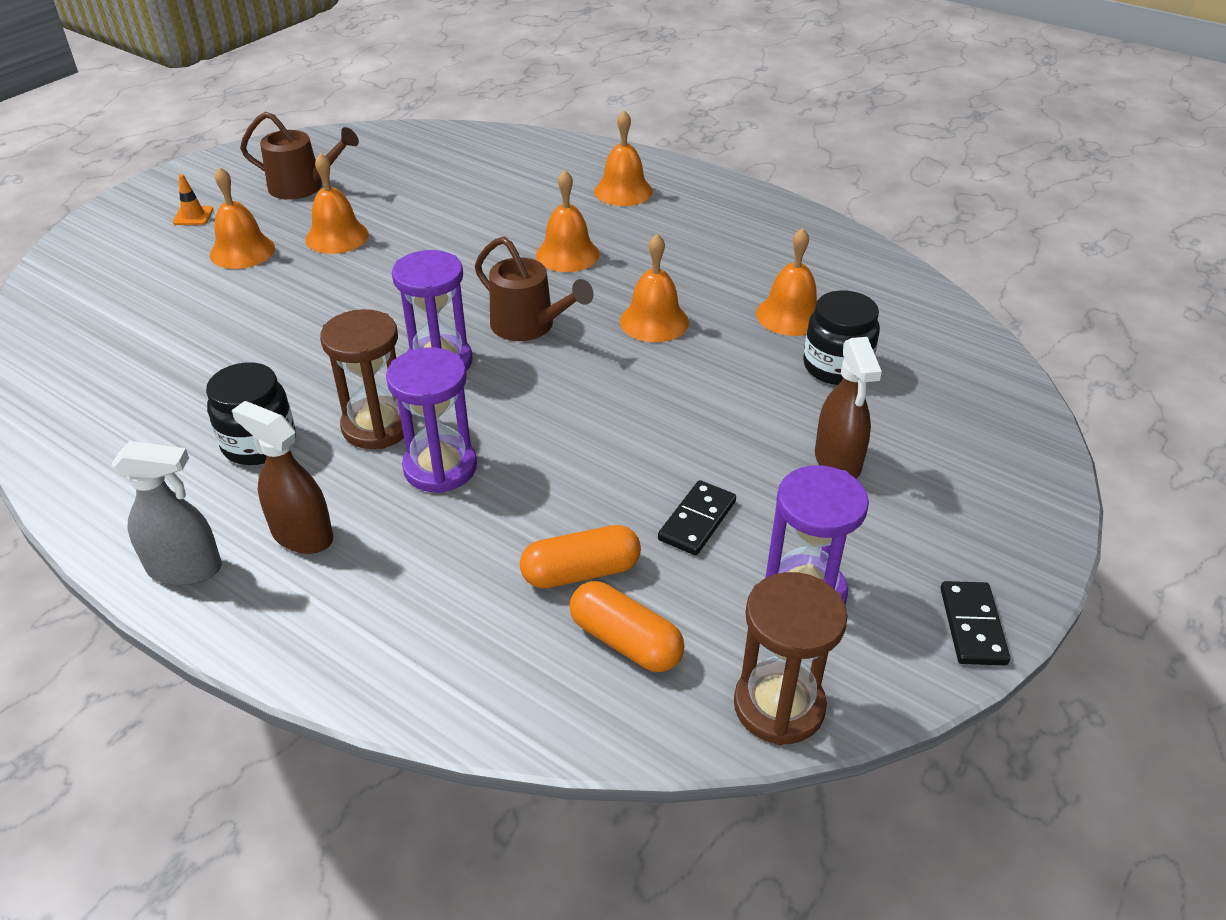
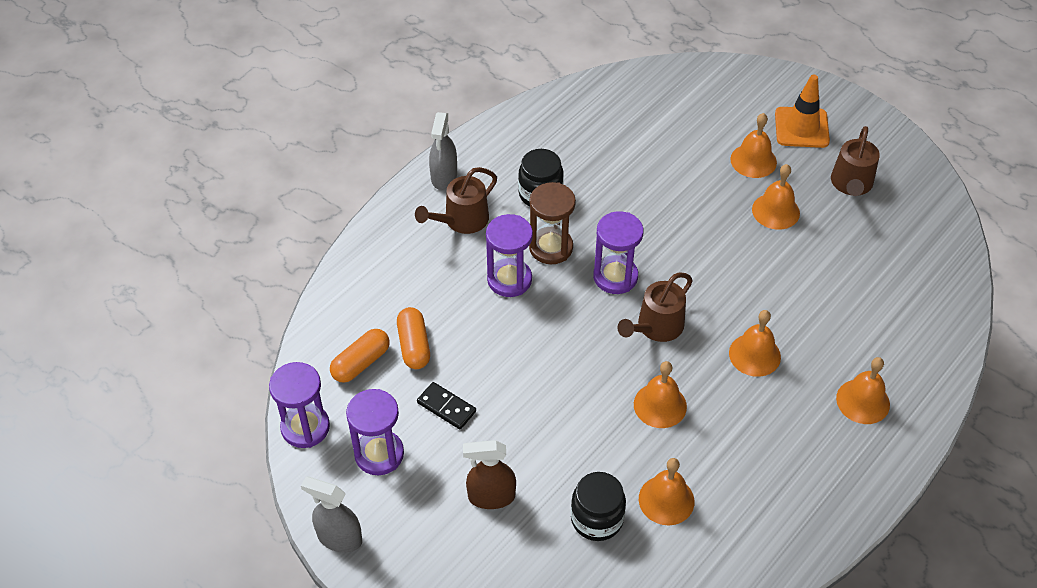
camera: 95 degrees right, 10 degrees up
(193, 216) = (801, 128): orange traffic cone -> orange traffic cone, size x2.08
(302, 535) = (461, 221): brown spray bottle -> brown watering can
(779, 706) = (305, 427): brown hourglass -> purple hourglass
(972, 626) = (339, 538): black domino -> grey spray bottle

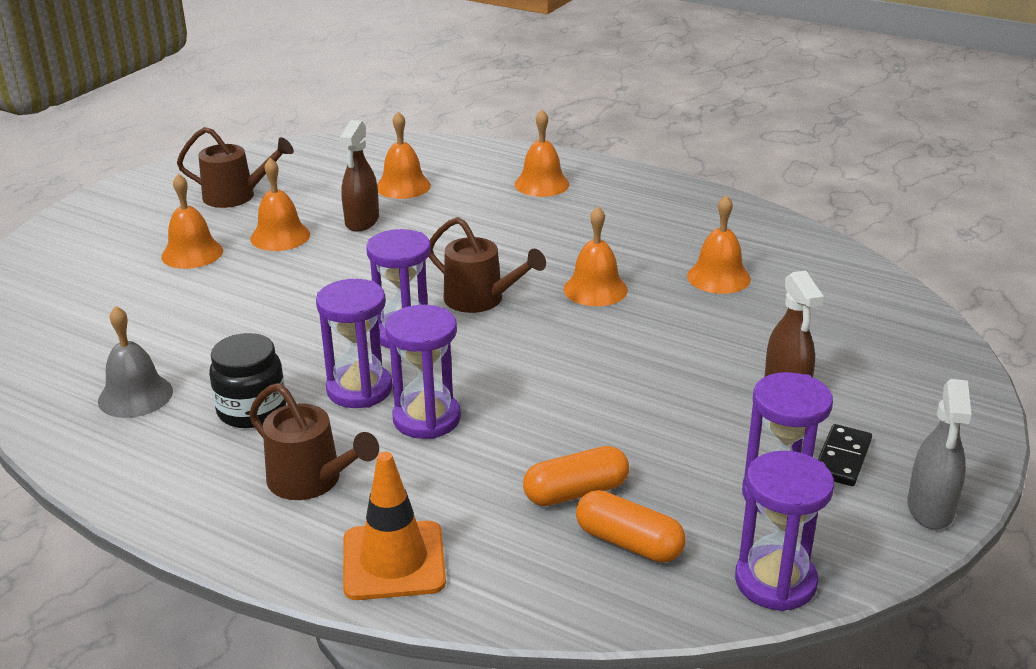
camera: 100 degrees left, 20 degrees down
(444, 177) = (210, 515): grey spray bottle -> none
(446, 407) = (671, 445): black domino -> black domino (842, 458)
(551, 247) = (359, 389): brown hourglass -> purple hourglass
(569, 140) = (135, 396): none -> grey bell
(597, 519) = (769, 316): black jar -> none
(754, 355) = (502, 239): orange bell -> orange bell (403, 186)
(797, 263) = (362, 221): none -> brown spray bottle
(801, 128) = (136, 226): orange traffic cone -> orange traffic cone (394, 561)

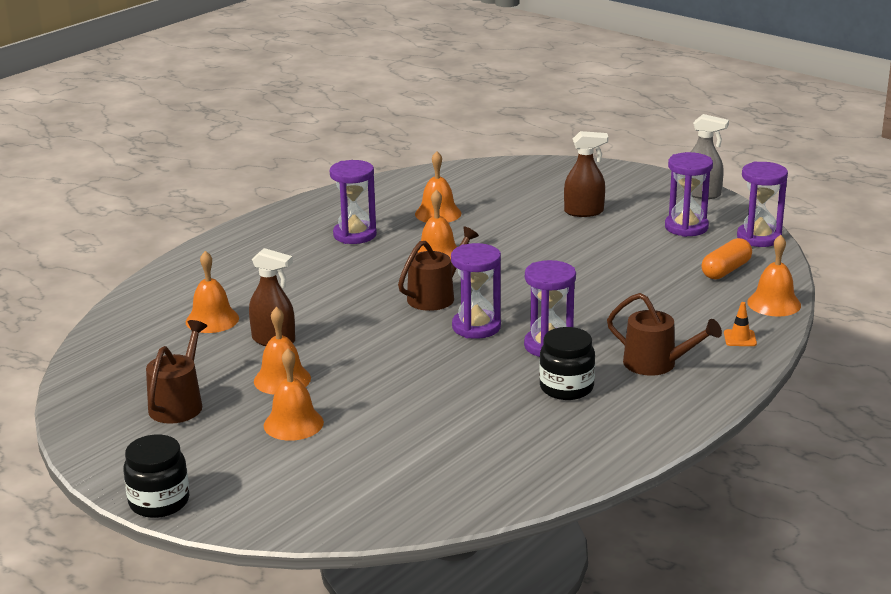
camera: 80 degrees left, 5 degrees down
(70, 213) = (159, 502): none -> black jar
(135, 396) = (534, 439): grey bell -> none
(312, 481) = (657, 364): brown watering can -> brown watering can turned 75 degrees clockwise
(394, 561) = (740, 338): orange traffic cone -> orange traffic cone, size x0.48
(426, 419) = (591, 323): purple hourglass -> purple hourglass (355, 235)
(542, 184) = (248, 260): orange bell -> orange bell (774, 303)
(576, 492) = (678, 281): orange capsule -> none
(842, 458) = (655, 207): black domino -> none

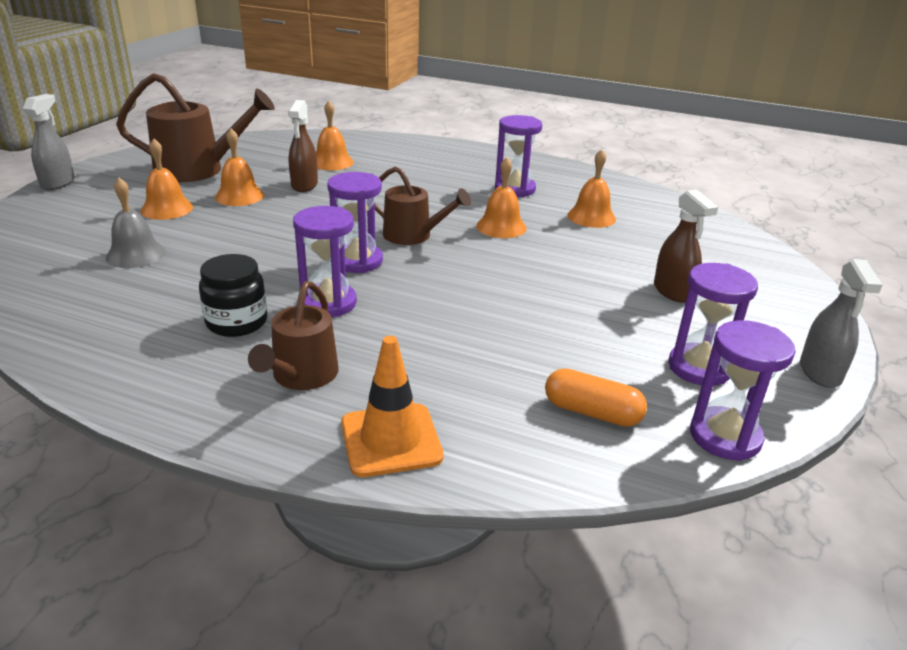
camera: 70 degrees right, 5 degrees up
(159, 502) = (58, 183): black jar -> grey spray bottle
(179, 404) = (198, 170): brown watering can -> brown watering can, size x1.60
(407, 439) = (135, 254): none -> grey bell
(740, 338) = (391, 440): orange traffic cone -> orange traffic cone, size x2.08
(774, 303) = (513, 467): orange bell -> none

